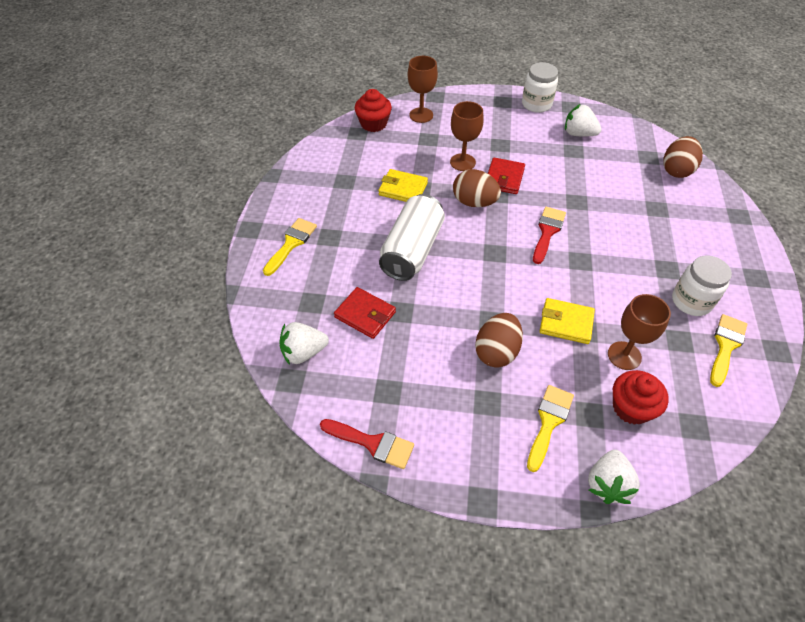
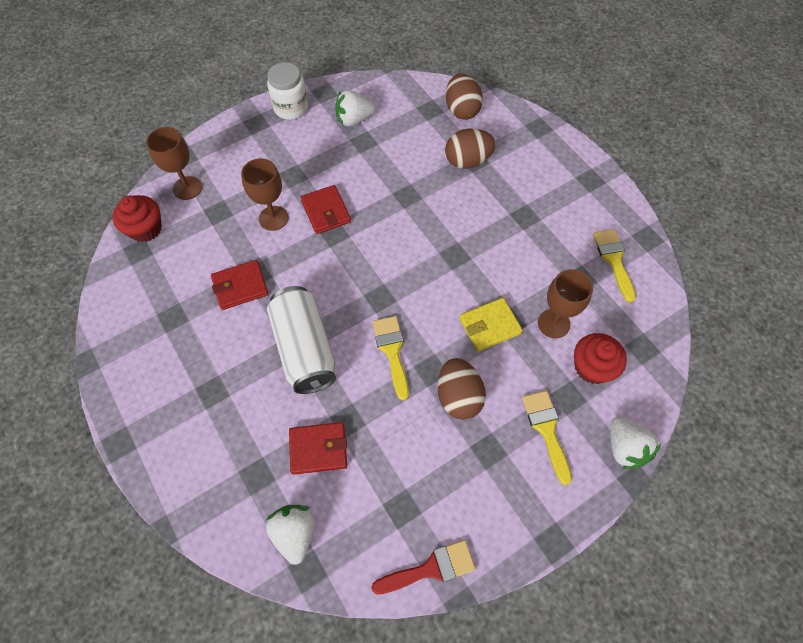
camera: 40 degrees left, 10 degrees up
(291, 243) = (179, 428): yellow brush -> yellow brush (392, 351)
(303, 352) = (295, 533): white strawberry -> white strawberry turned 135 degrees clockwise
(403, 189) = (240, 286): yellow wallet -> red wallet
(474, 202) = (320, 256): brown egg -> brown egg (467, 161)
(547, 232) = (407, 244): red brush -> none
(691, 301) = (563, 235): white jar -> none

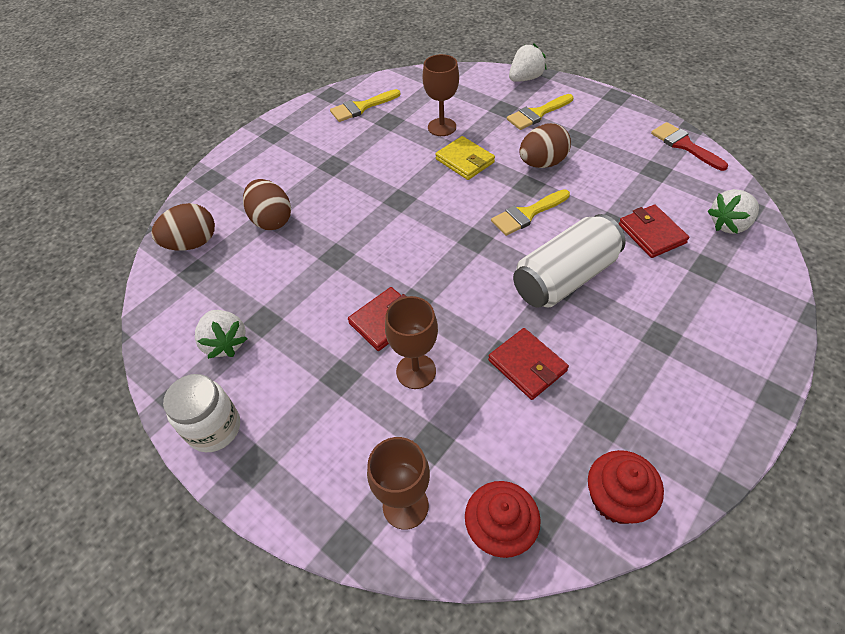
camera: 105 degrees left, 10 degrees down
(592, 367) = (470, 102): red cupcake -> red cupcake (616, 498)

